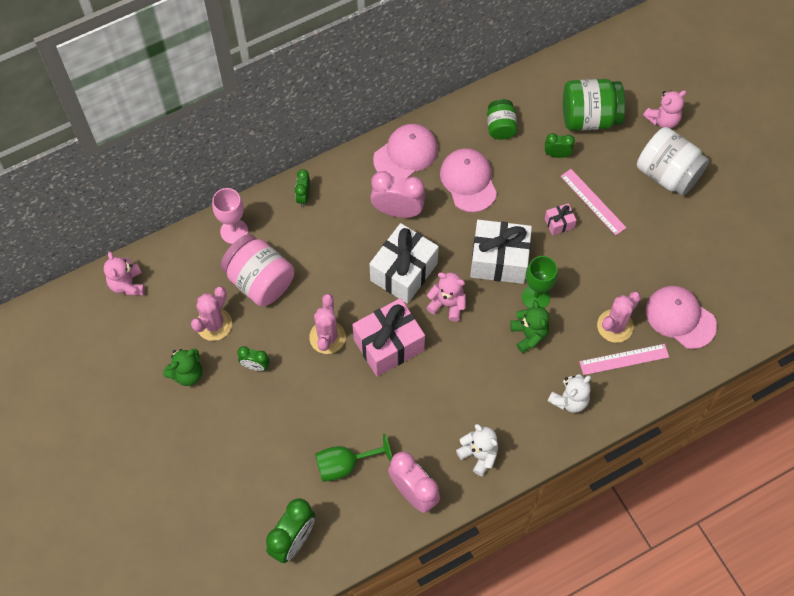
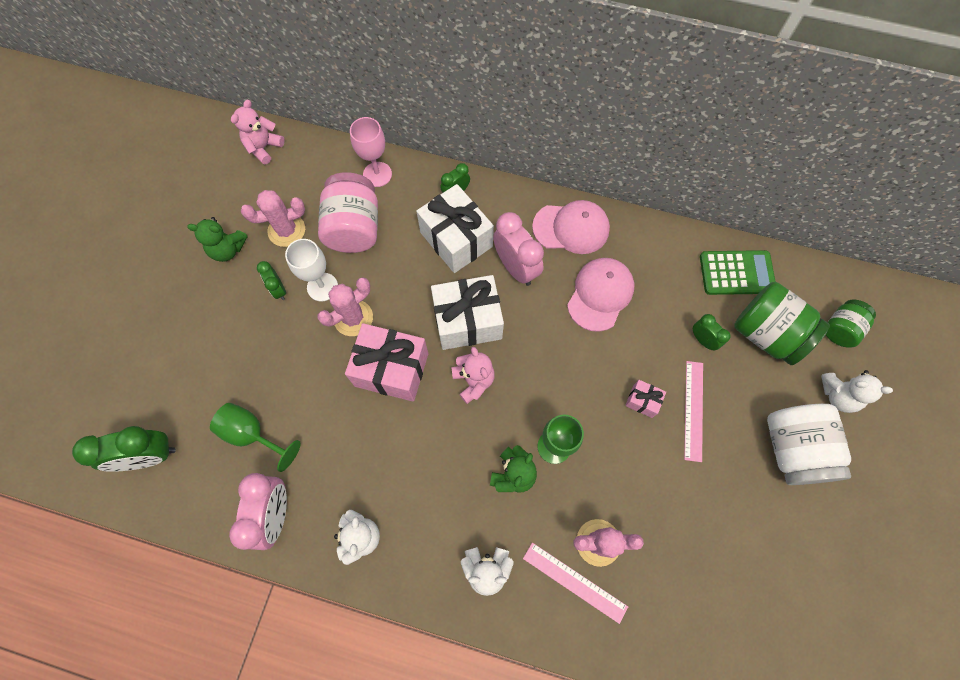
camera: 45 degrees right, 5 degrees up
(283, 337) = (322, 287): none -> white goblet
(499, 260) = (556, 385): white gift -> white gift (456, 239)
(500, 127) = (675, 274): green jar -> green jar (840, 329)
(536, 94) = (736, 273): none -> green calculator
(663, 120) = (838, 395): pink teddy bear -> white teddy bear
(680, 317) = (669, 596): pink cap -> none

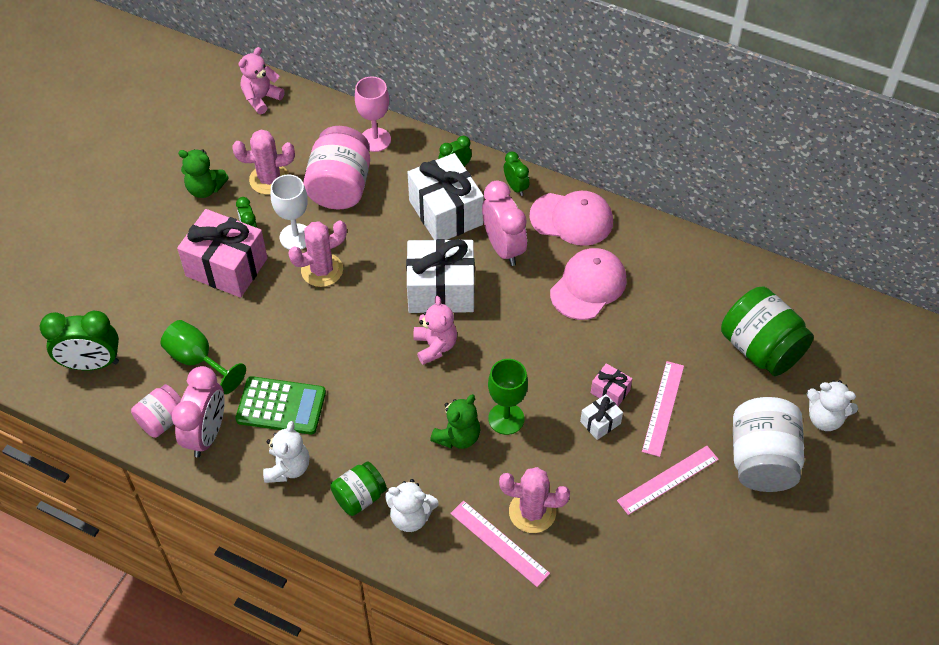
camera: 10 degrees right, 15 degrees down
(229, 506) = (162, 420): none -> pink jar
(391, 369) = (352, 323): pink gift -> pink gift (226, 267)
(640, 435) = (600, 422): none -> white gift
(702, 340) = (689, 344): green clock -> green clock (515, 187)
(714, 485) = (668, 480): none -> pink ruler
(736, 273) = (742, 287): green calculator -> green calculator (281, 406)
(840, 329) = (844, 356): green jar -> green jar (359, 497)

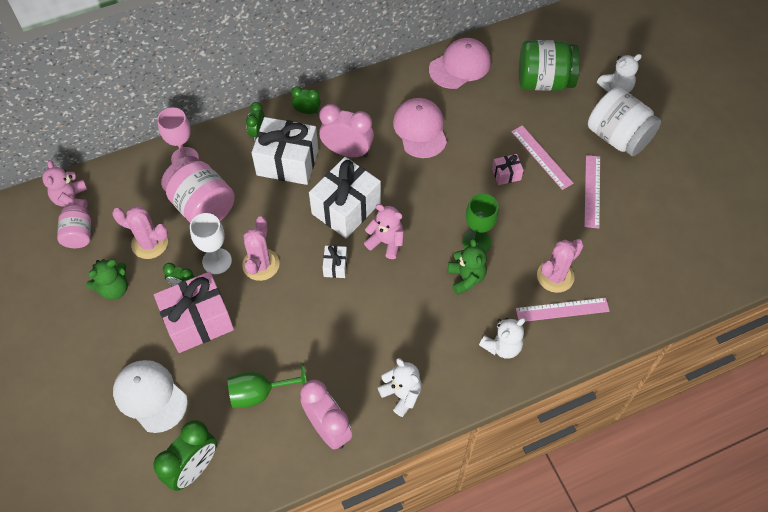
camera: 50 degrees left, 5 degrees up
(130, 286) = (150, 396): none -> white cap
(162, 420) = (289, 450): pink jar -> pink jar (79, 234)
(269, 179) = (149, 243): pink cactus -> pink cactus turned 75 degrees clockwise
(281, 406) = (348, 365): green calculator -> none
(359, 497) = (462, 366): green jar -> none
(572, 219) = (362, 101): pink cap -> pink cap (460, 66)
(600, 422) = (523, 195): white gift -> white gift (335, 266)

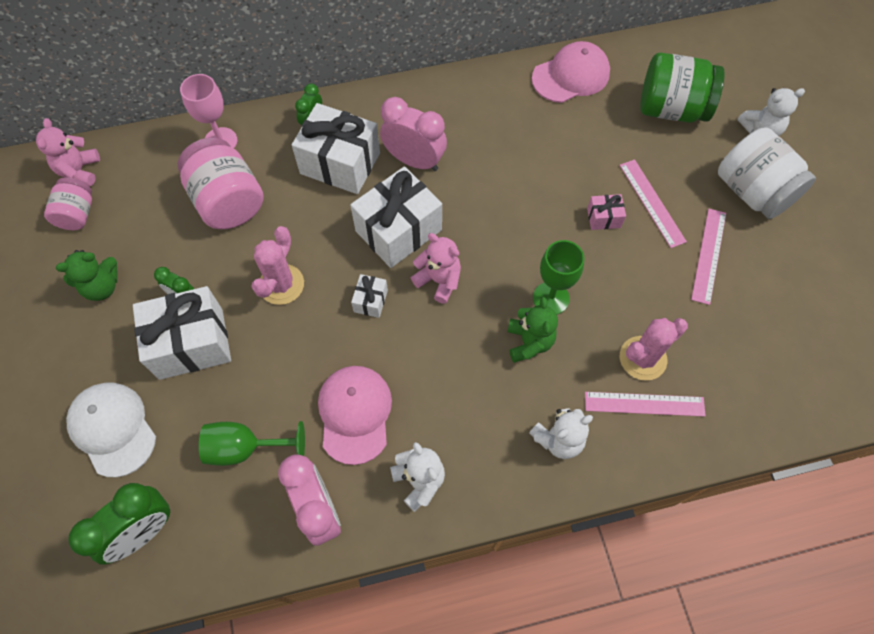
camera: 10 degrees right, 5 degrees up
(149, 243) = (156, 237): pink cactus -> none
(198, 321) = (191, 343): pink gift -> white gift
(217, 261) = (230, 272): white goblet -> none
(307, 111) = (376, 105): green clock -> none
(420, 129) = (508, 146): pink cap -> pink cap (355, 414)

